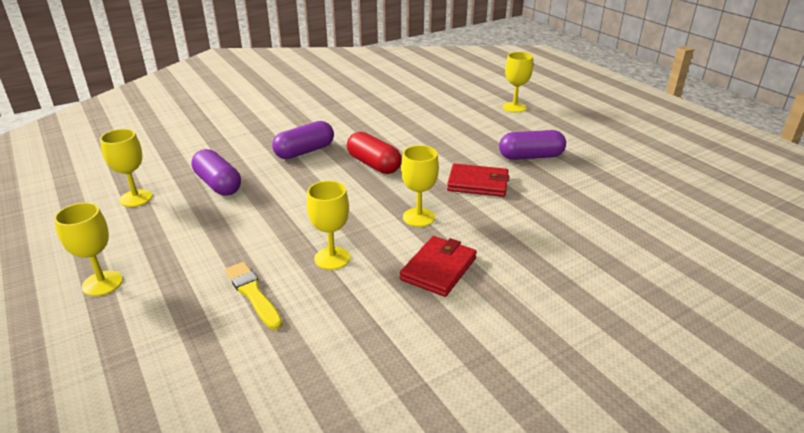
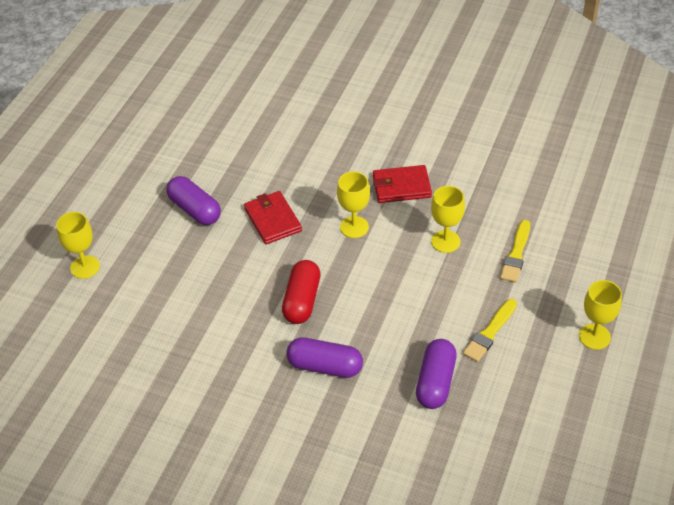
camera: 125 degrees left, 15 degrees up
(136, 198) = (510, 420): yellow goblet -> none
(209, 229) = (490, 332): none -> yellow brush

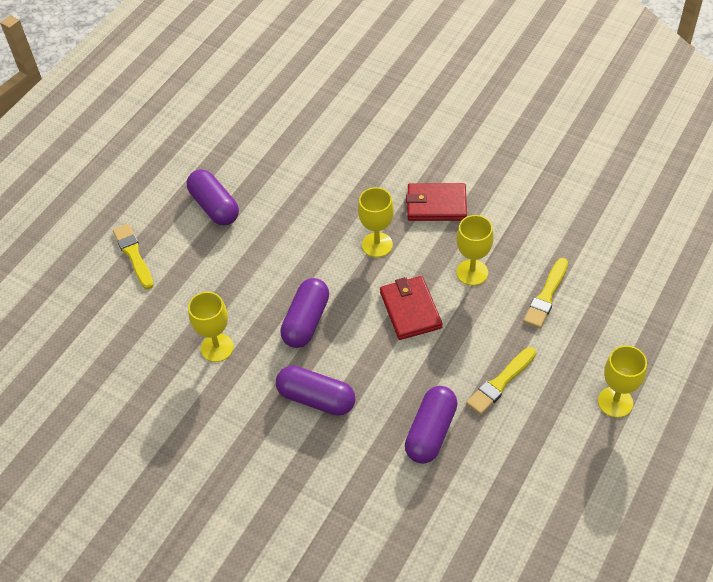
camera: 10 degrees right, 5 degrees up
(85, 267) = (90, 257): yellow goblet -> yellow goblet (217, 348)
(126, 261) = (133, 255): none -> yellow brush
(272, 220) = (293, 227): red wallet -> red wallet (410, 310)
(302, 300) = (306, 321): red capsule -> purple capsule

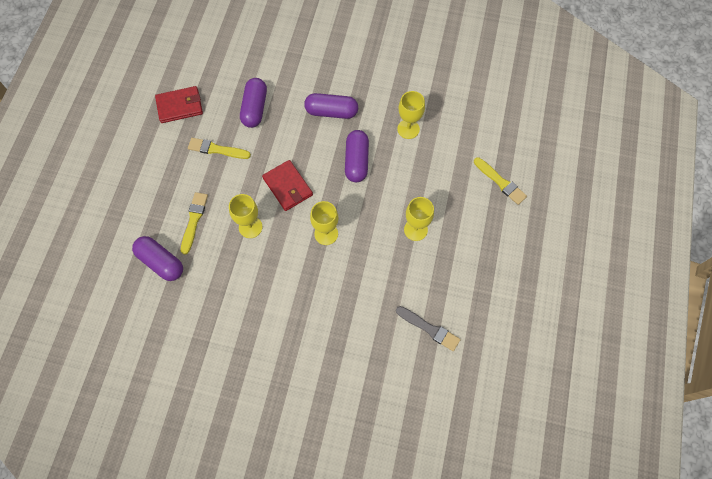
camera: 160 degrees right, 15 degrees up
(214, 206) = (462, 238): purple capsule -> purple capsule (161, 262)
(295, 133) = (429, 328): none -> grey brush
(436, 205) = (290, 282): red wallet -> red wallet (180, 106)
(500, 382) = (217, 149): yellow brush -> yellow brush turned 105 degrees counterclockwise
(615, 402) = (142, 154): yellow goblet -> yellow goblet (415, 230)

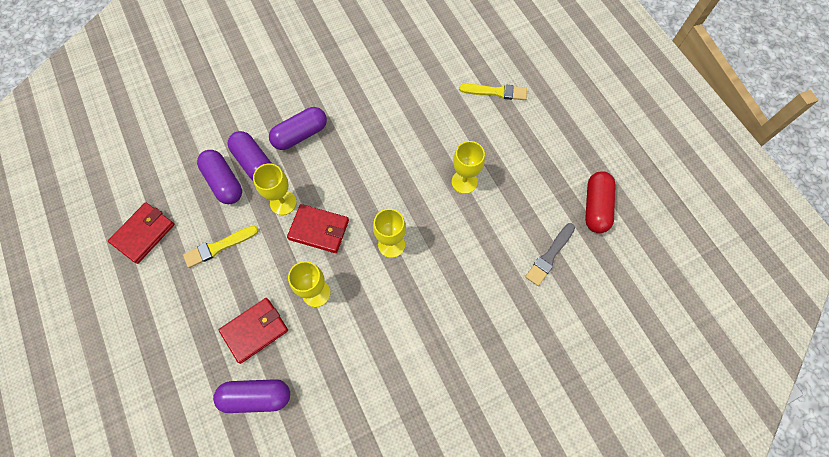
camera: 40 degrees left, 0 degrees up
(194, 220) = (255, 330): yellow brush -> red wallet
(356, 161) = (361, 161): purple capsule -> purple capsule (254, 163)
(408, 129) = (382, 102): yellow goblet -> yellow goblet (283, 203)
(429, 328) = (549, 255): grey brush -> grey brush turned 135 degrees clockwise
(497, 322) = (596, 207): none -> red capsule

